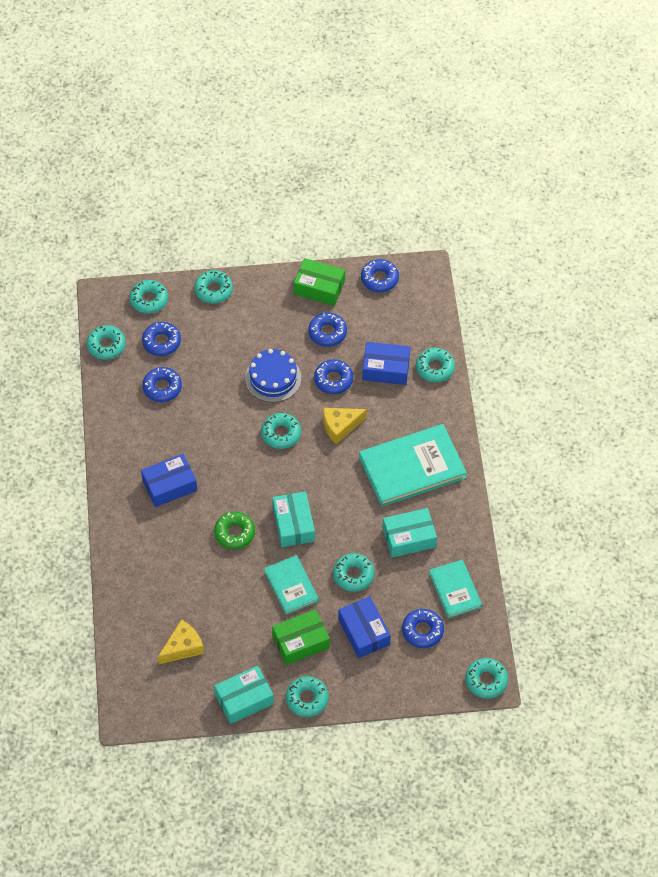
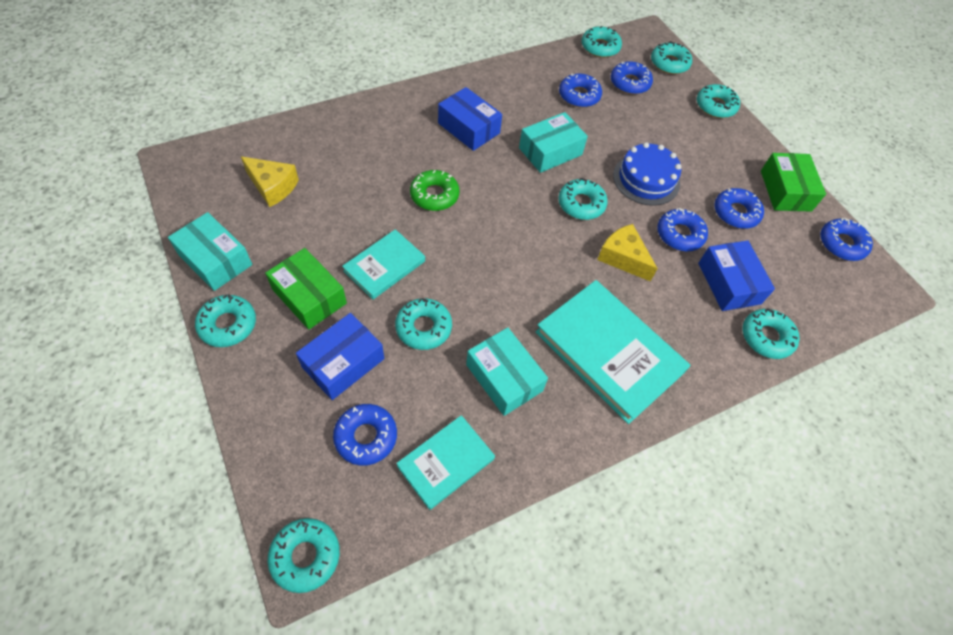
camera: 65 degrees right, 0 degrees up
(293, 524) = (469, 246): turquoise box -> turquoise box (550, 151)

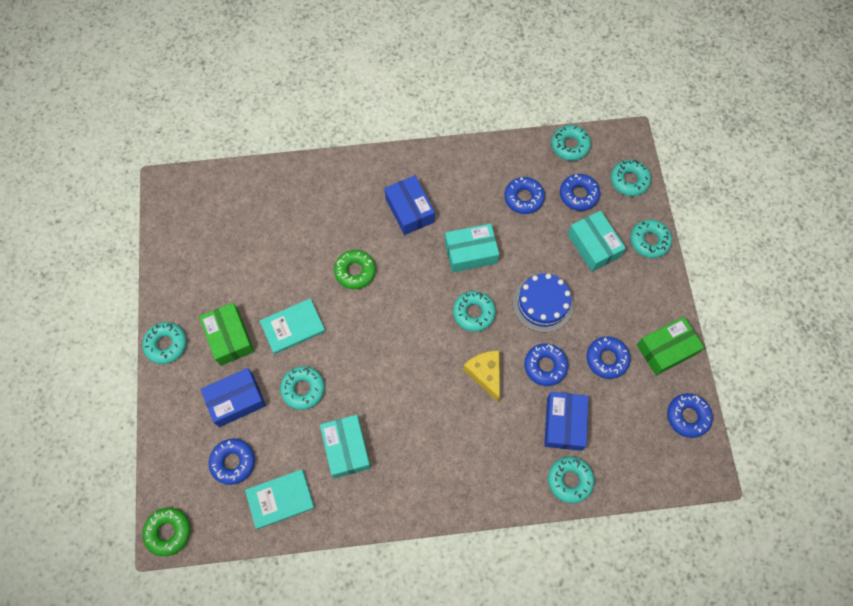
camera: 25 degrees right, 10 degrees up
(215, 260) = (172, 286): turquoise box -> turquoise box (593, 245)
(272, 187) = (232, 229): yellow cheese -> none
(305, 556) = (168, 532): turquoise donut -> green donut
(609, 352) = (435, 452): turquoise book -> none
(785, 190) = (666, 349): green box -> green box turned 45 degrees clockwise

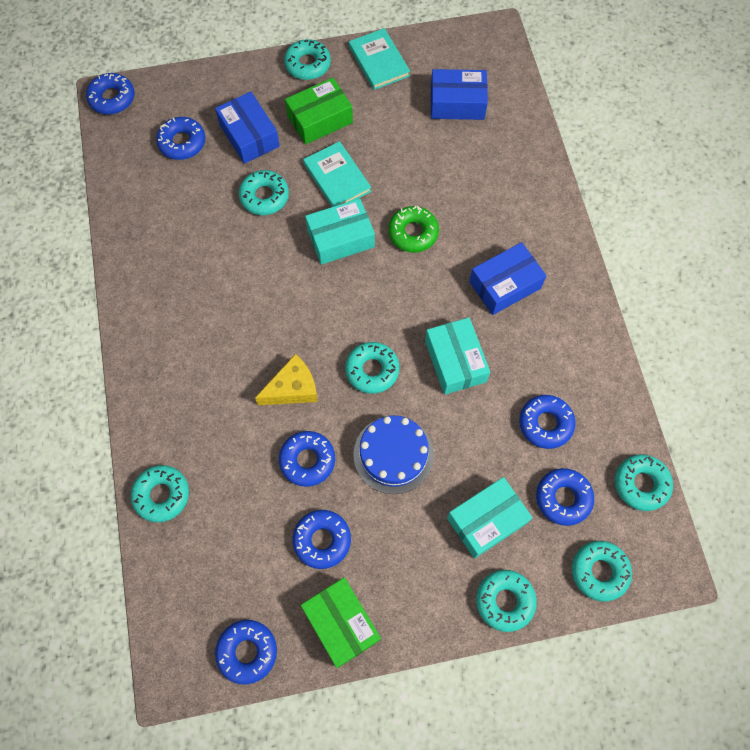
camera: 85 degrees right, 0 degrees up
(168, 532) = (112, 98): green donut -> blue donut
(280, 499) = (143, 190): turquoise book -> turquoise book (379, 61)
(346, 448) = (198, 246): turquoise box -> turquoise box (340, 238)
(564, 423) = (233, 486): blue box -> blue box (457, 103)

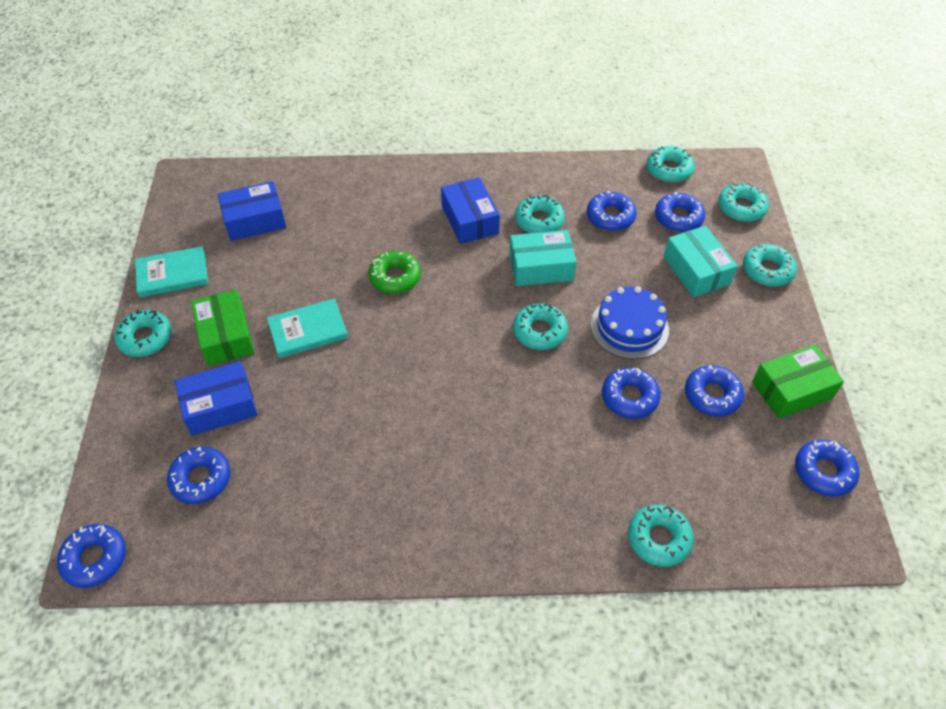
camera: 80 degrees left, 15 degrees down
(264, 196) = (309, 400): turquoise donut -> turquoise donut (539, 220)
(293, 388) = (550, 401): yellow cheese -> none
(340, 238) = (384, 337): turquoise box -> none
(457, 103) = (255, 220): blue box -> blue box turned 60 degrees clockwise

